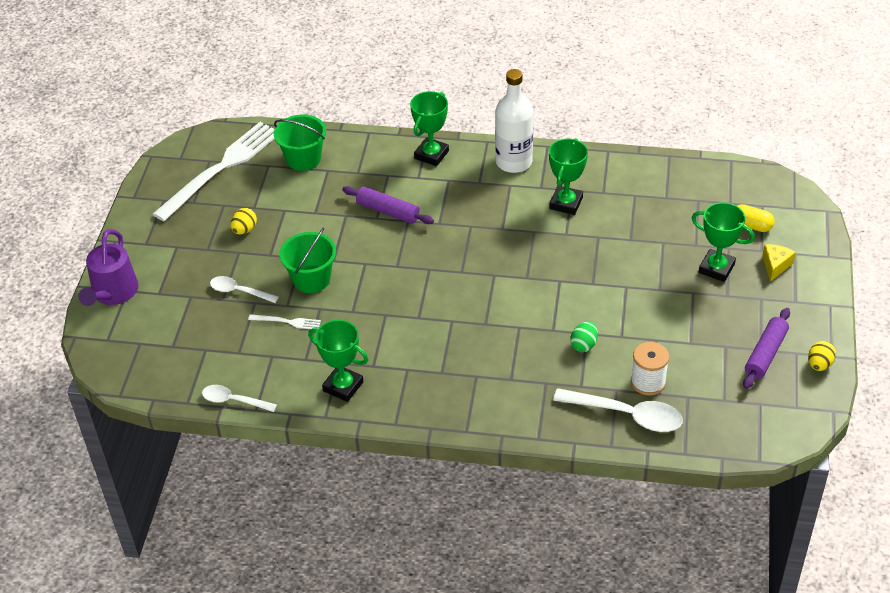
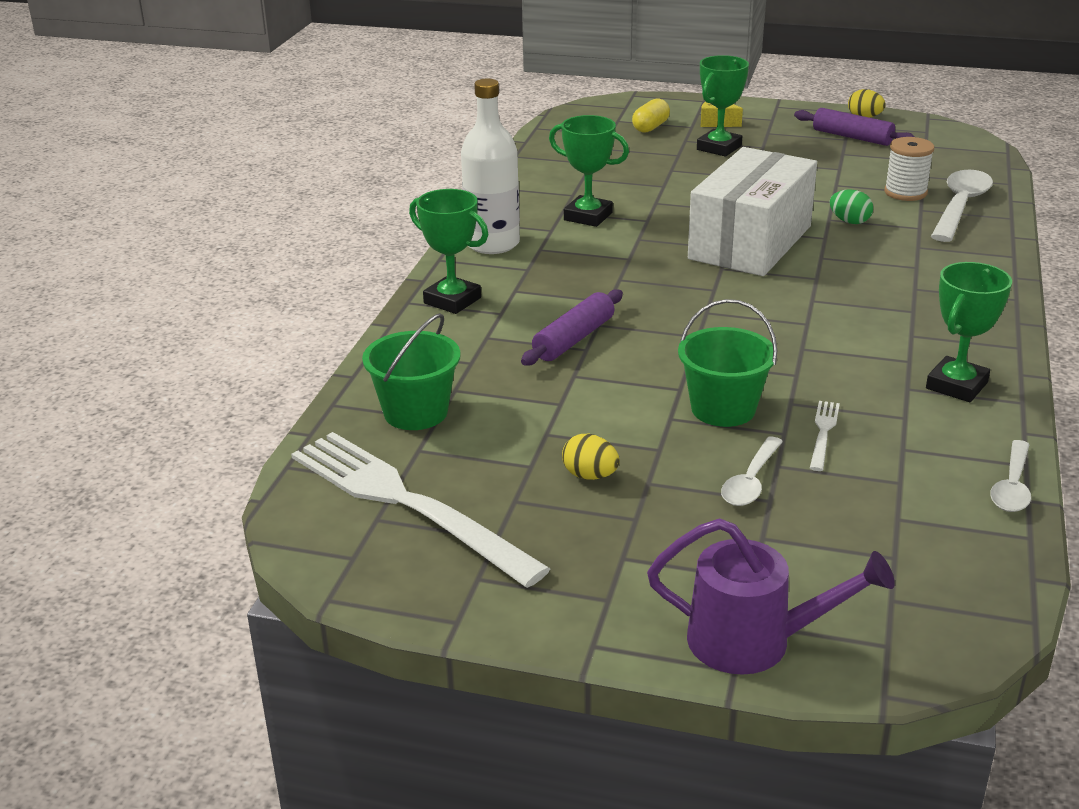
camera: 85 degrees left, 15 degrees down
(537, 289) = (750, 242): none -> white box

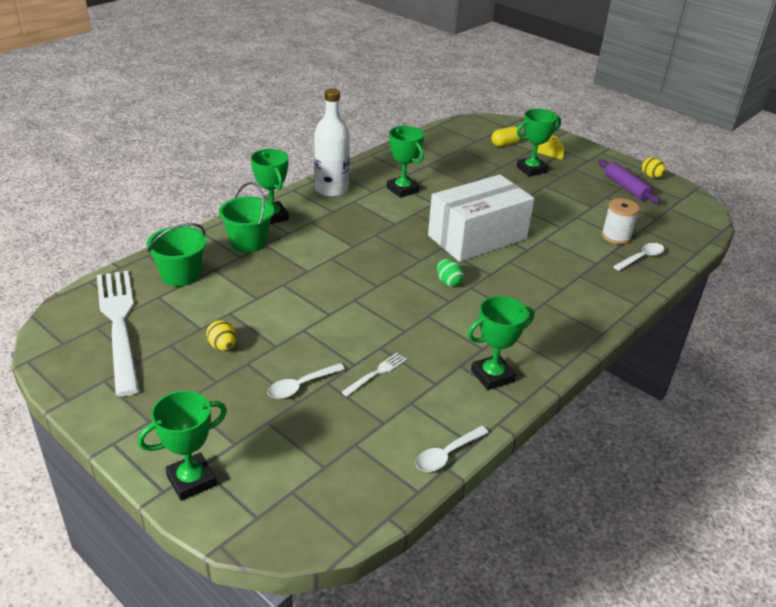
camera: 25 degrees right, 5 degrees up
(573, 339) = (308, 262): purple rolling pin -> none
(723, 409) = (338, 336): green bucket -> green bucket (248, 242)
(754, 642) = (191, 480): purple watering can -> green trophy
(849, 221) = (555, 244): green egg -> green egg (448, 282)
(960, 207) = (641, 258): white spoon -> white spoon, size x0.61

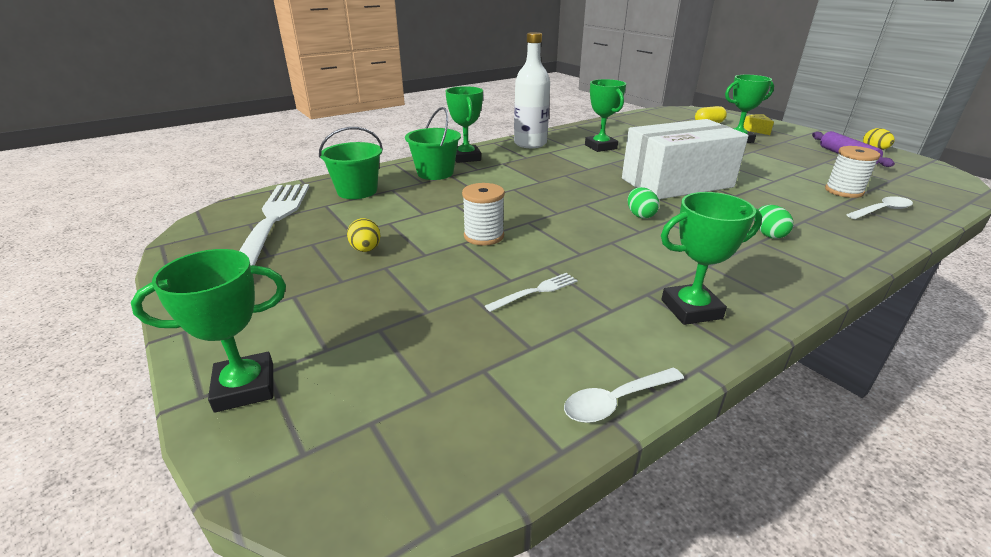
camera: 15 degrees right, 5 degrees down
(301, 386) = (438, 295): white spoon -> none
(320, 320) = (484, 236): none -> white spool
(551, 295) = (768, 235): none -> green egg

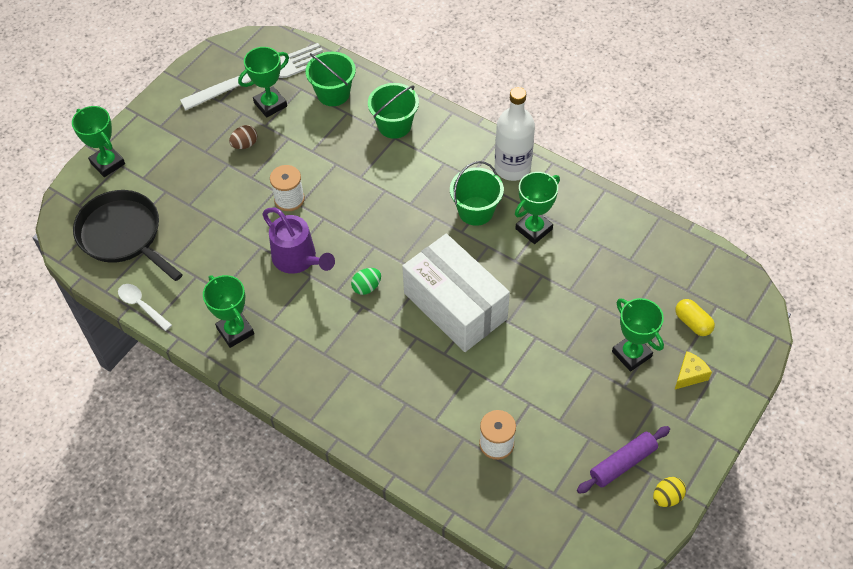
camera: 70 degrees right, 25 degrees up
(366, 250) = (245, 144): yellow egg -> brown egg
(435, 397) = (123, 235): none -> black pan
(466, 157) = (444, 132): green trophy -> green trophy (270, 104)
(535, 292) = (227, 248): white fork -> none
(568, 160) = (476, 211): none -> green bucket
(582, 245) = (298, 259): none -> purple watering can
(768, 235) = (365, 376): green egg -> none
(882, 210) = (457, 468): white spoon -> none

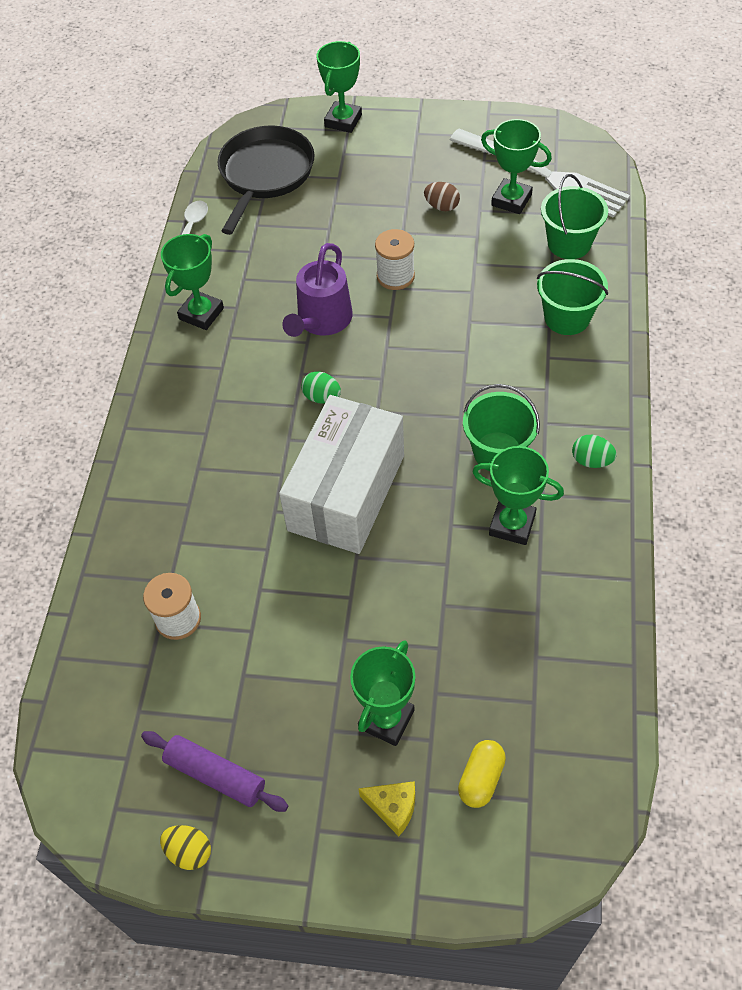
camera: 65 degrees right, 0 degrees up
(512, 168) = (591, 461): white bottle -> green egg

